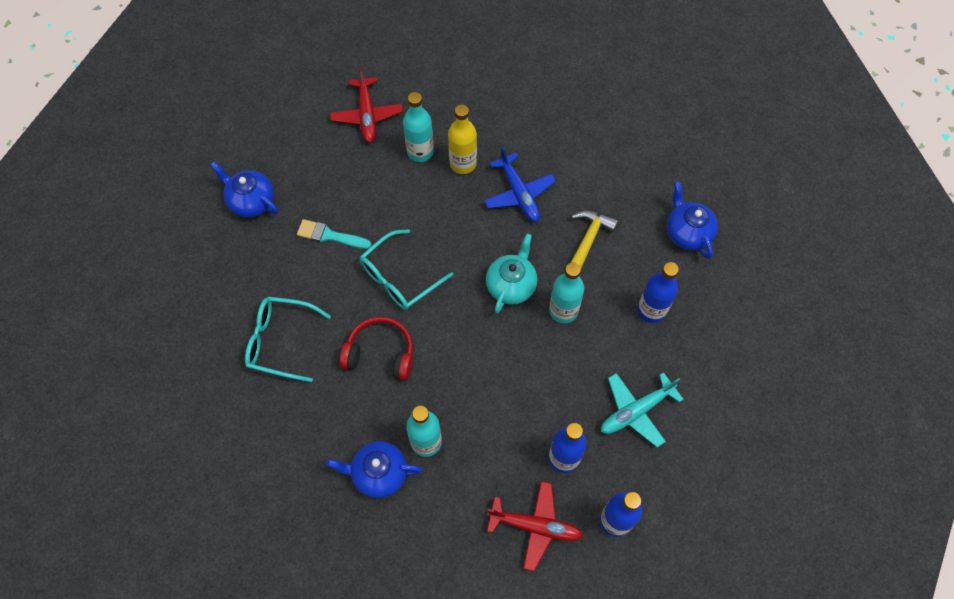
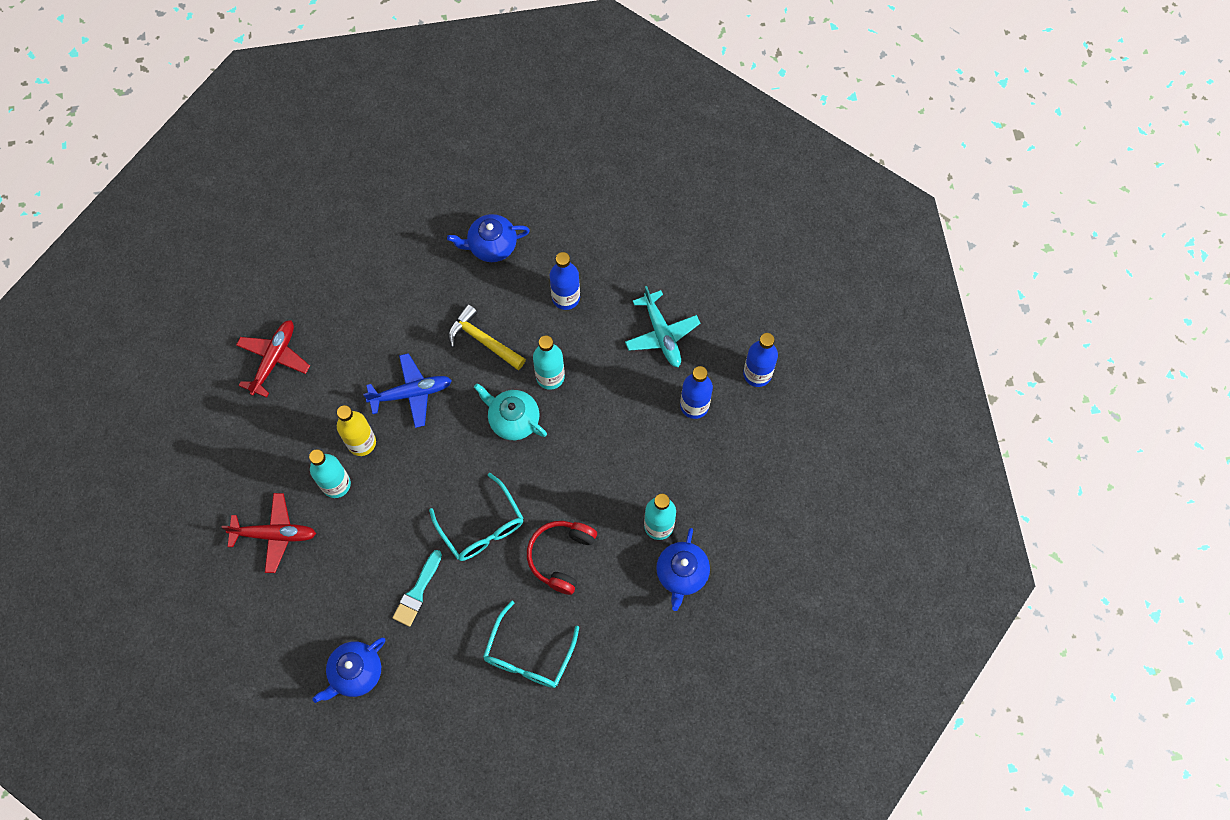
camera: 80 degrees left, 5 degrees up
(535, 526) = (752, 442): red plane -> red plane (274, 359)

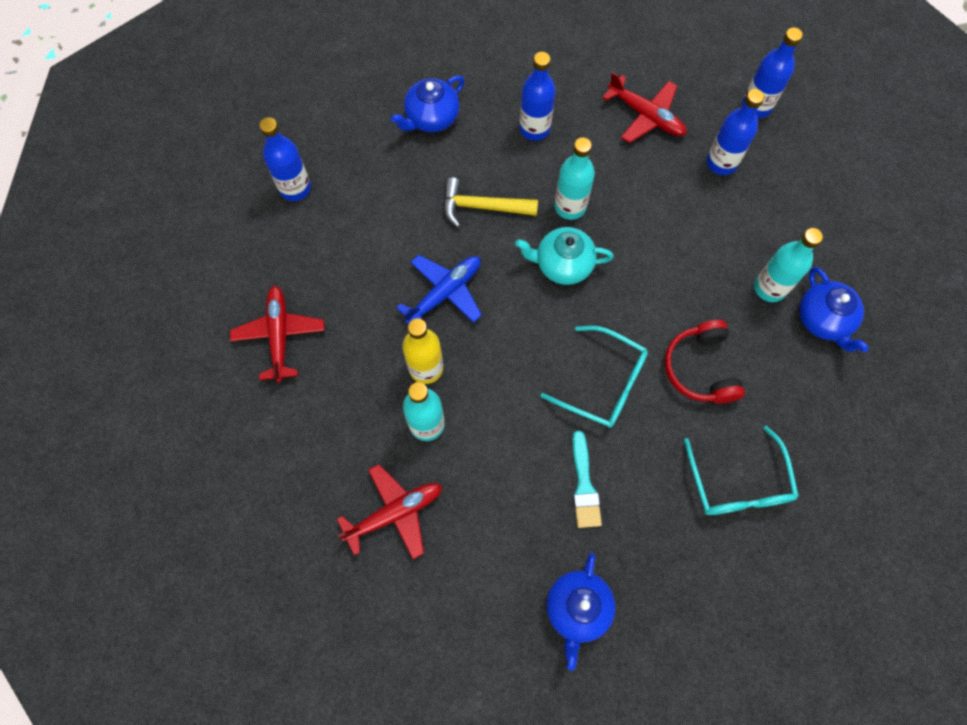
camera: 30 degrees left, 0 degrees up
(353, 249) = (295, 188): none -> blue bottle
(661, 334) = (646, 116): turquoise plane -> red plane

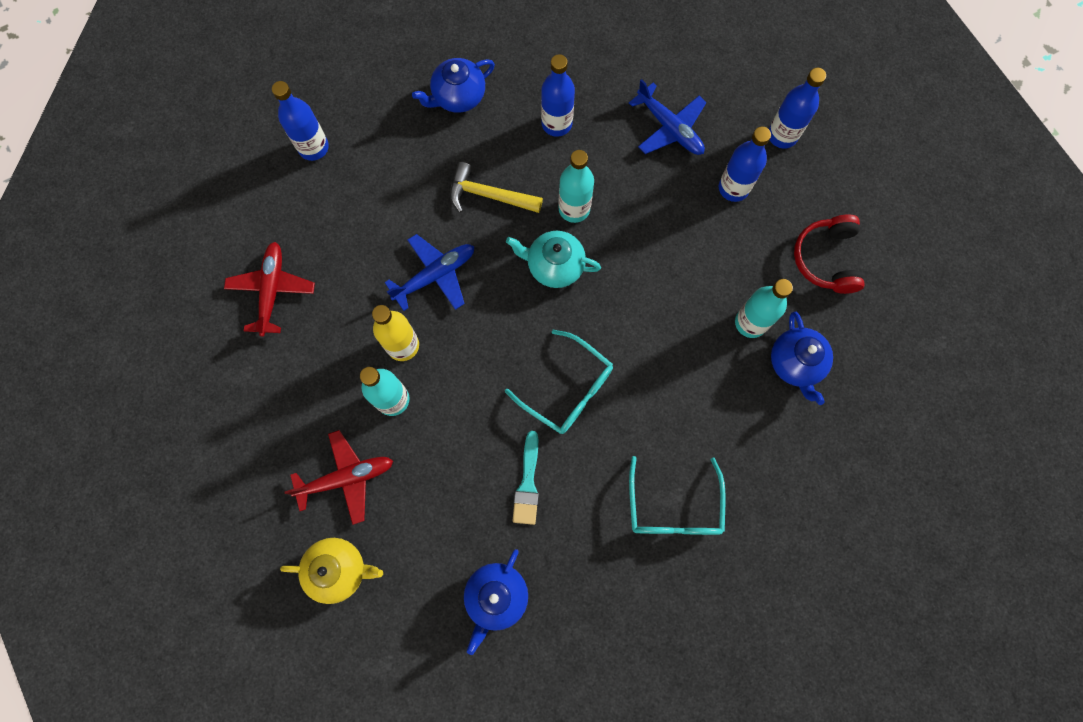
camera: 10 degrees right, 5 degrees up
(406, 610) = (339, 569): none -> yellow teapot
(646, 116) = (669, 128): red plane -> blue plane
(700, 368) = (664, 390): red headphones -> red headphones (826, 259)

